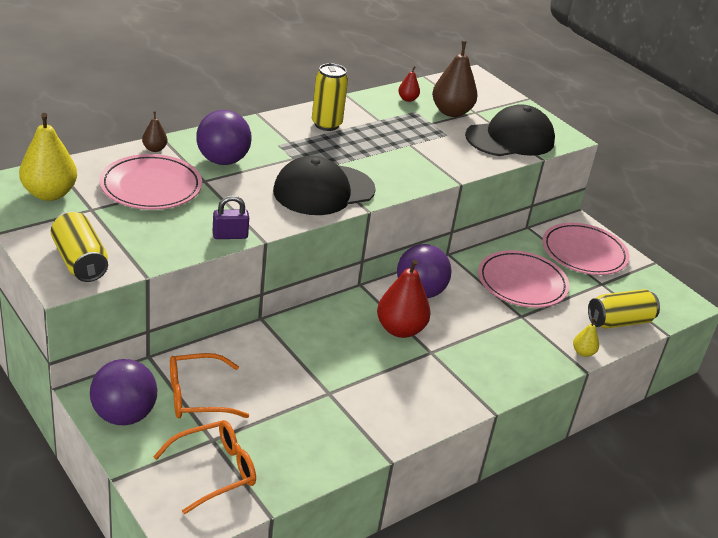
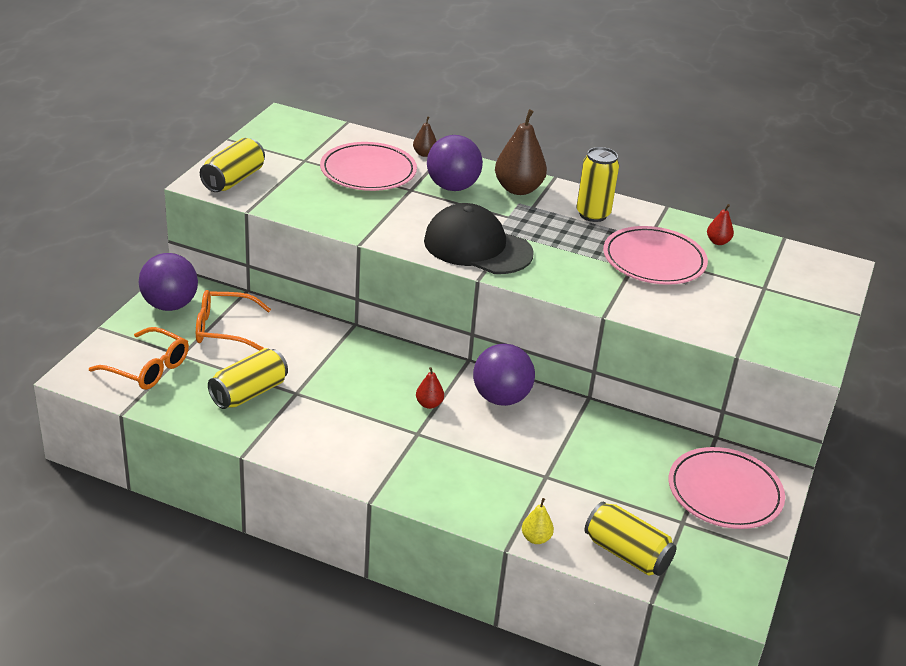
camera: 60 degrees right, 0 degrees up
(49, 194) = (302, 138): yellow pear -> none
(197, 396) = (224, 329): orange glasses -> orange glasses turned 45 degrees counterclockwise
(230, 235) = (347, 226): purple padlock -> none
(307, 421) = (249, 393): none -> yellow can
(400, 329) = (429, 404): red pear -> red pear, size x0.49
(451, 112) = (737, 273): brown pear -> brown pear (518, 189)
(510, 139) = (744, 323): black cap -> none
(522, 283) = (604, 461): pink plate -> pink plate (654, 260)

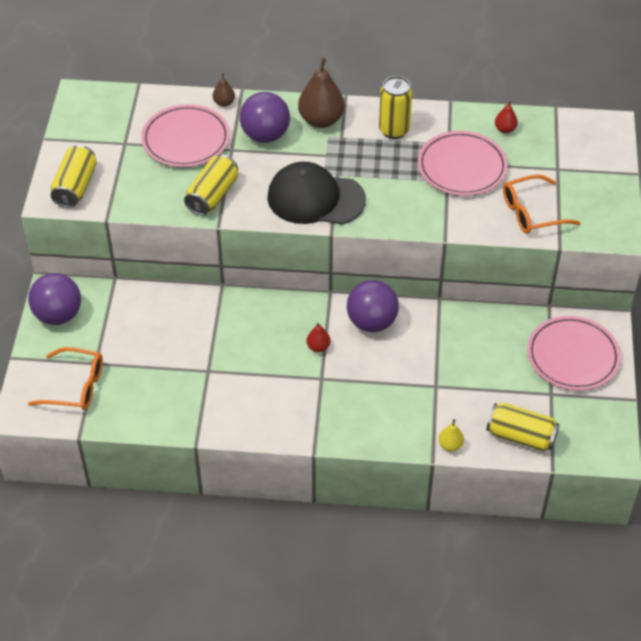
camera: 15 degrees left, 15 degrees up
(224, 329) = (116, 325): orange glasses -> orange glasses (532, 212)
(249, 393) = (170, 383): yellow can -> yellow can (212, 195)

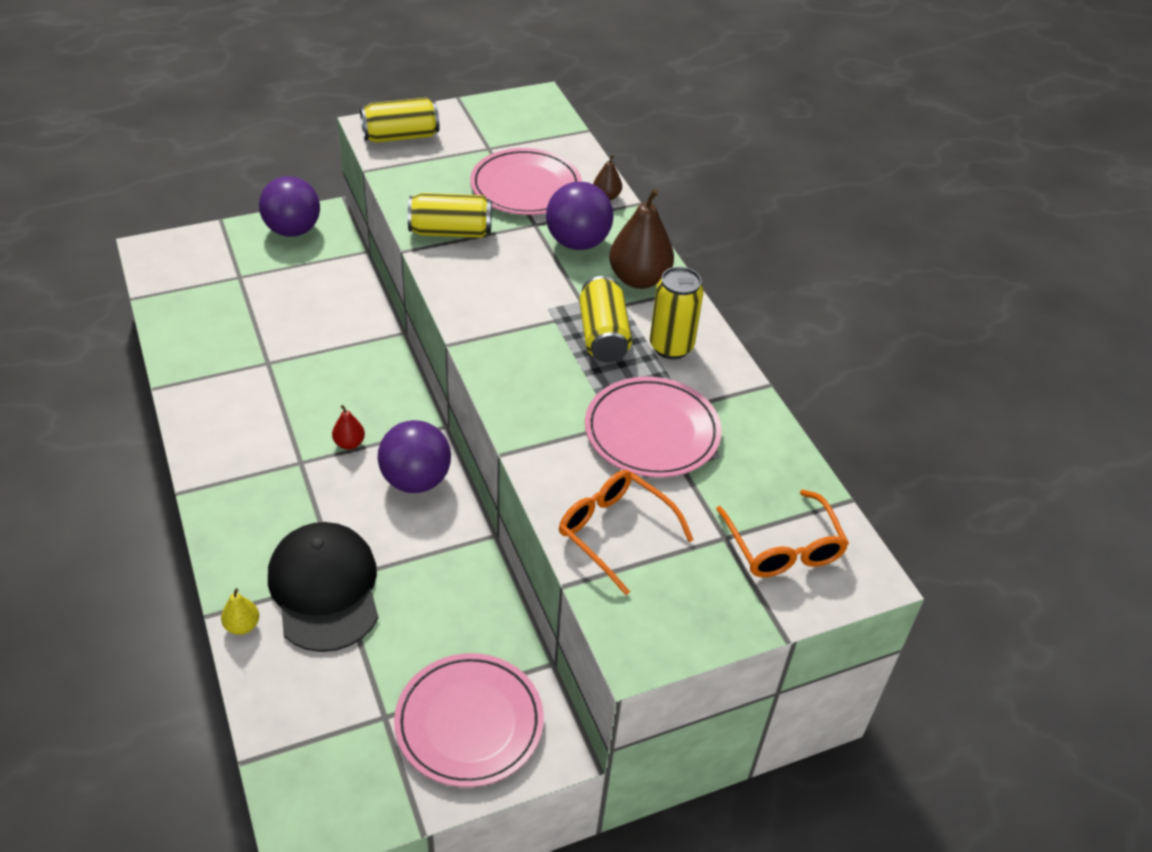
camera: 60 degrees right, 5 degrees down
(75, 386) = (201, 273): orange glasses -> orange glasses (783, 547)
(315, 198) = (500, 313): black cap -> black cap (325, 589)
(505, 129) = (760, 456): red pear -> none
(521, 436) = (290, 703): yellow can -> yellow can (603, 336)

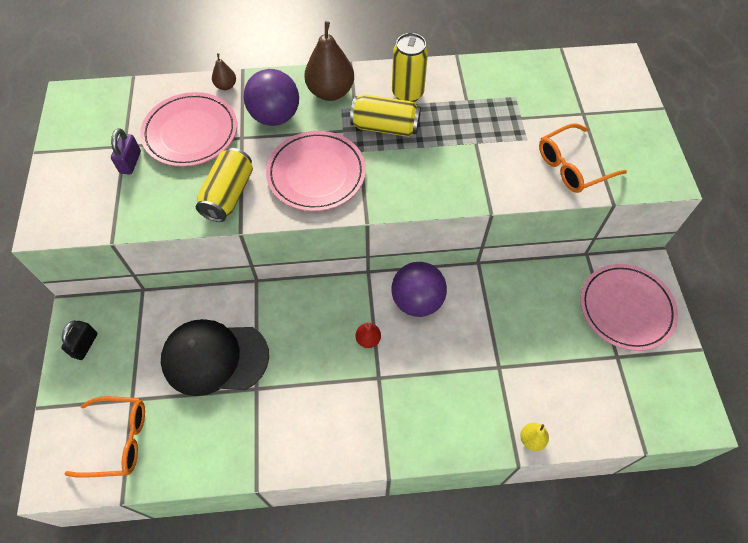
camera: 70 degrees left, 15 degrees up
(293, 230) = (85, 345): purple ball -> black padlock
(325, 589) = (507, 378): black cap -> black cap (215, 358)
(400, 136) = (72, 206): yellow can -> none
(468, 157) = (130, 162): none -> purple padlock
(652, 432) = (486, 124): pink plate -> pink plate (316, 174)
(783, 547) = (594, 89): orange glasses -> orange glasses (118, 440)

